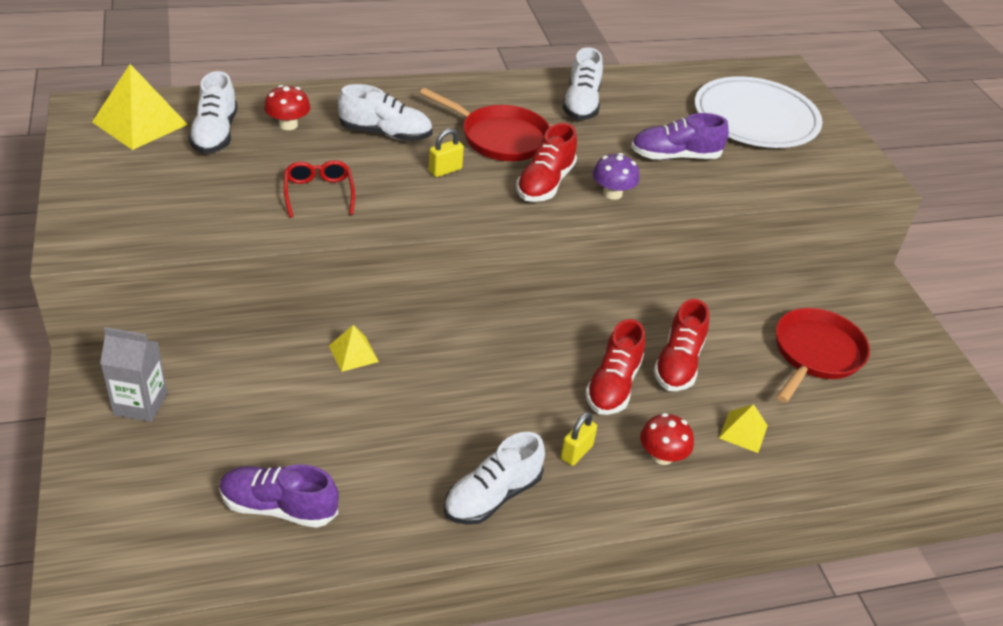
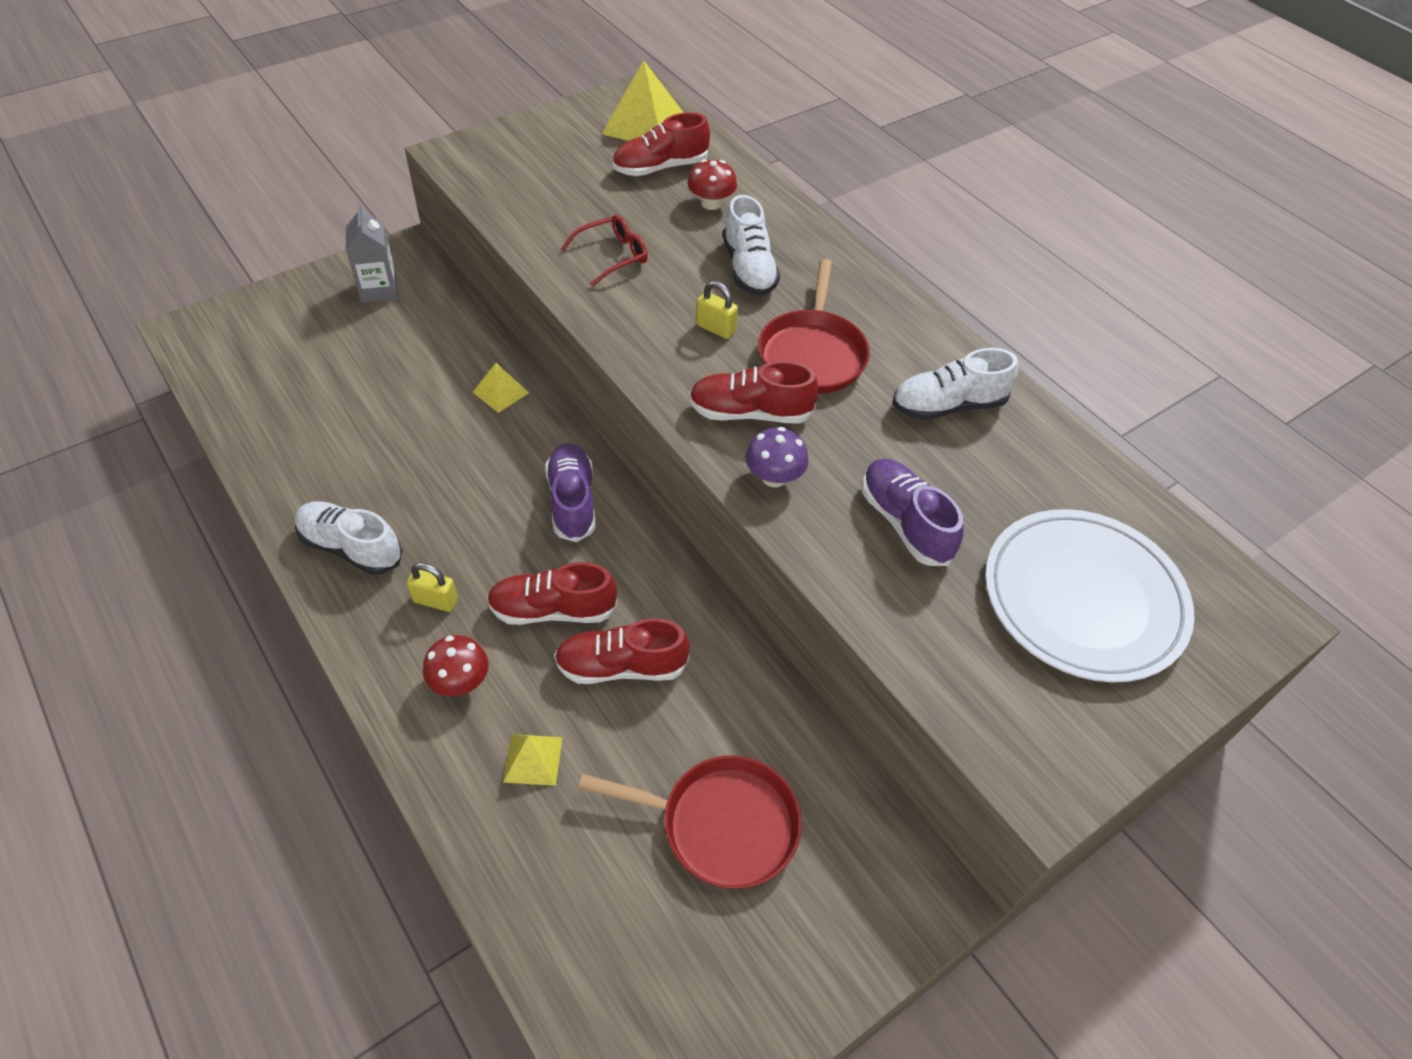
camera: 70 degrees right, 10 degrees up
(215, 134) = (660, 168): white shoe -> red shoe
(279, 507) = (292, 407): purple shoe -> purple shoe (572, 502)

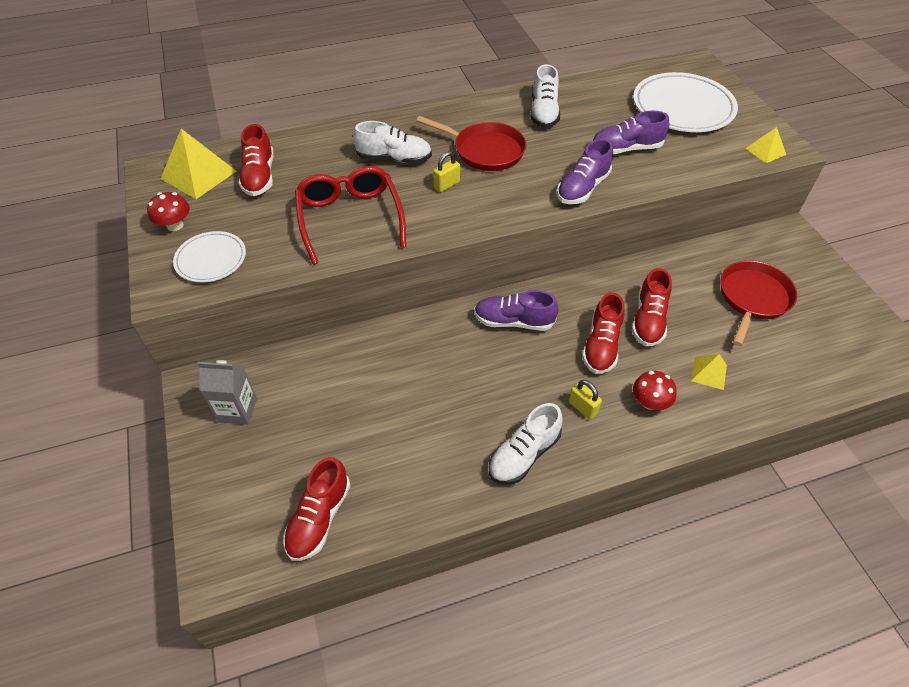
camera: 70 degrees left, 0 degrees up
(435, 601) = (582, 407): yellow padlock -> yellow padlock turned 75 degrees counterclockwise
(500, 392) = (396, 344): yellow pyramid -> yellow pyramid (765, 151)
(507, 171) = (211, 259): none -> white plate
(612, 256) = (350, 219): red glasses -> red glasses, size x1.81
(711, 203) = (316, 161): red mushroom -> red mushroom (175, 225)
(750, 413) = (527, 186): red shoe -> red shoe (319, 518)
(774, 477) = (582, 188): purple mushroom -> purple shoe

